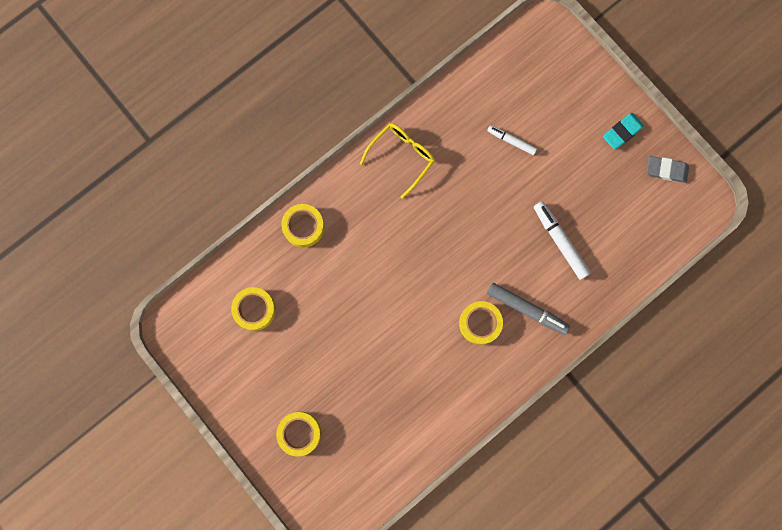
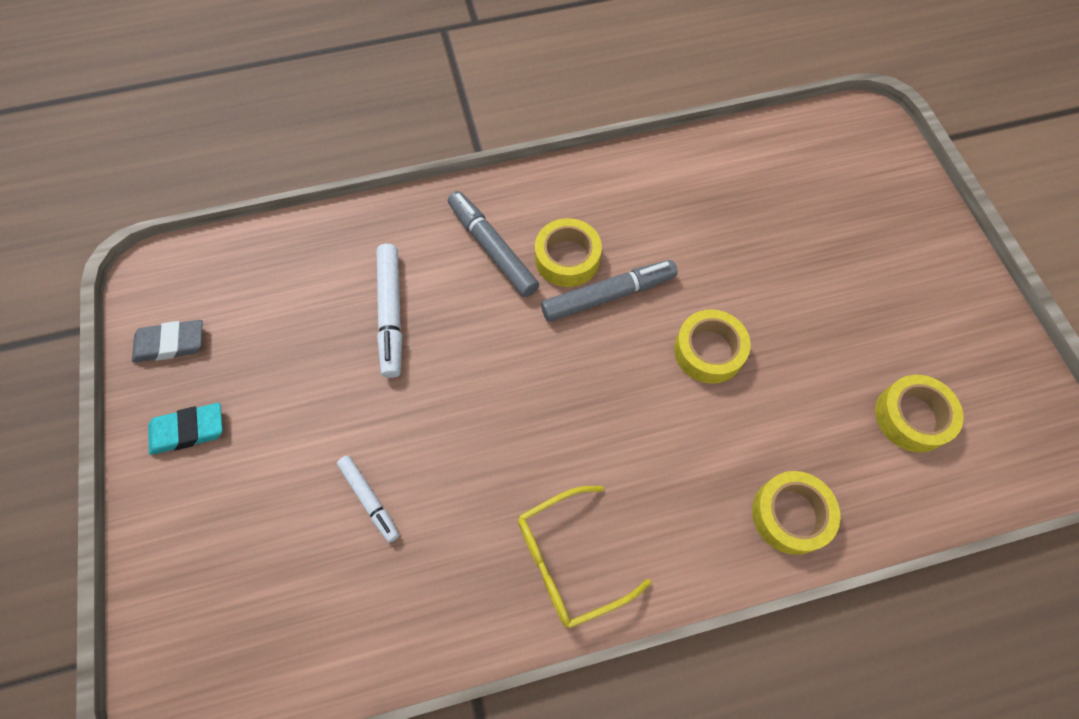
camera: 155 degrees left, 15 degrees down
(299, 433) = (881, 229): yellow tape -> yellow tape (708, 351)
(445, 309) = (607, 295): none -> grey marker
(666, 170) = (170, 343): grey eraser -> grey eraser turned 45 degrees counterclockwise

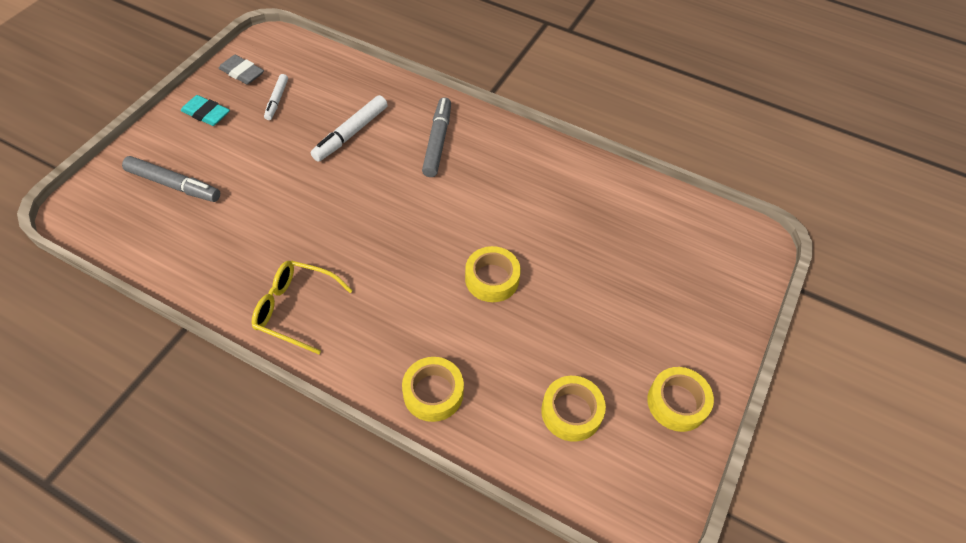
camera: 40 degrees right, 10 degrees down
(369, 499) = (242, 204): white marker -> white marker (277, 100)
(567, 258) = (471, 175): yellow tape -> yellow tape (677, 403)
(607, 295) = (470, 209): grey marker -> grey marker (173, 184)

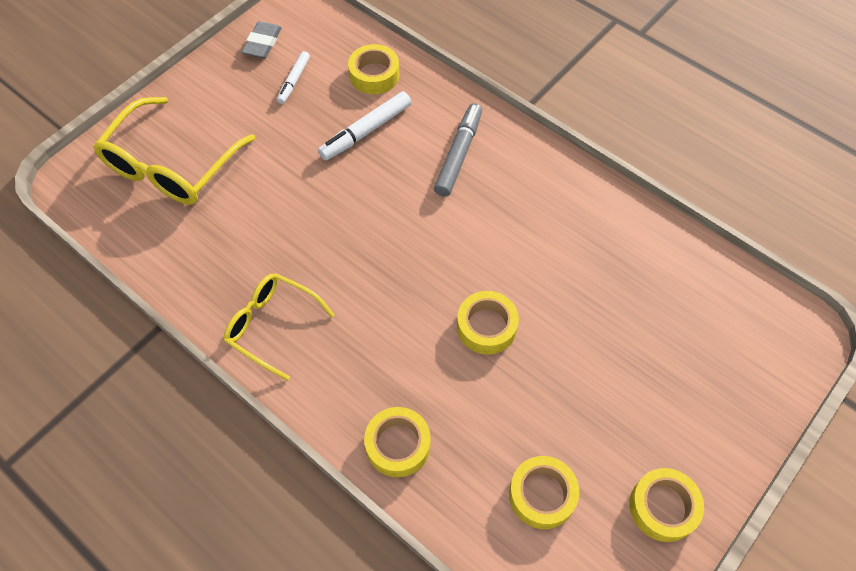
camera: 15 degrees right, 5 degrees up
(173, 184) = (172, 165): grey marker -> yellow glasses
(206, 113) = (218, 87): turquoise eraser -> none
(242, 73) = (263, 43): grey eraser -> grey eraser turned 60 degrees clockwise
(349, 87) = (374, 75): none -> yellow tape

